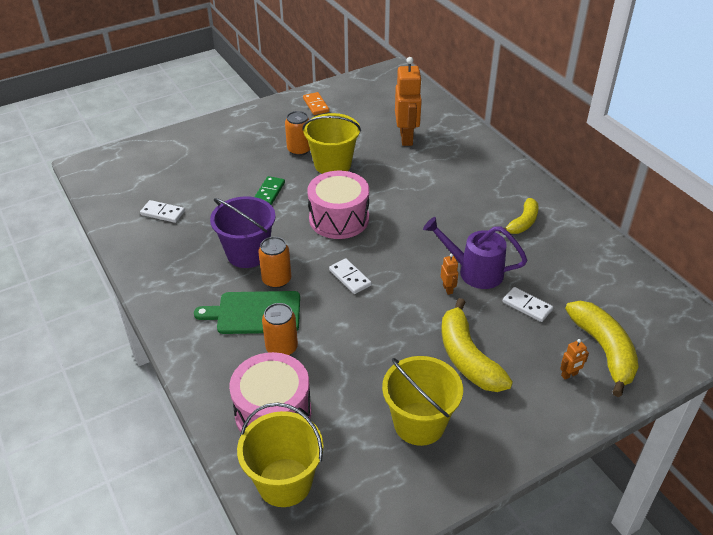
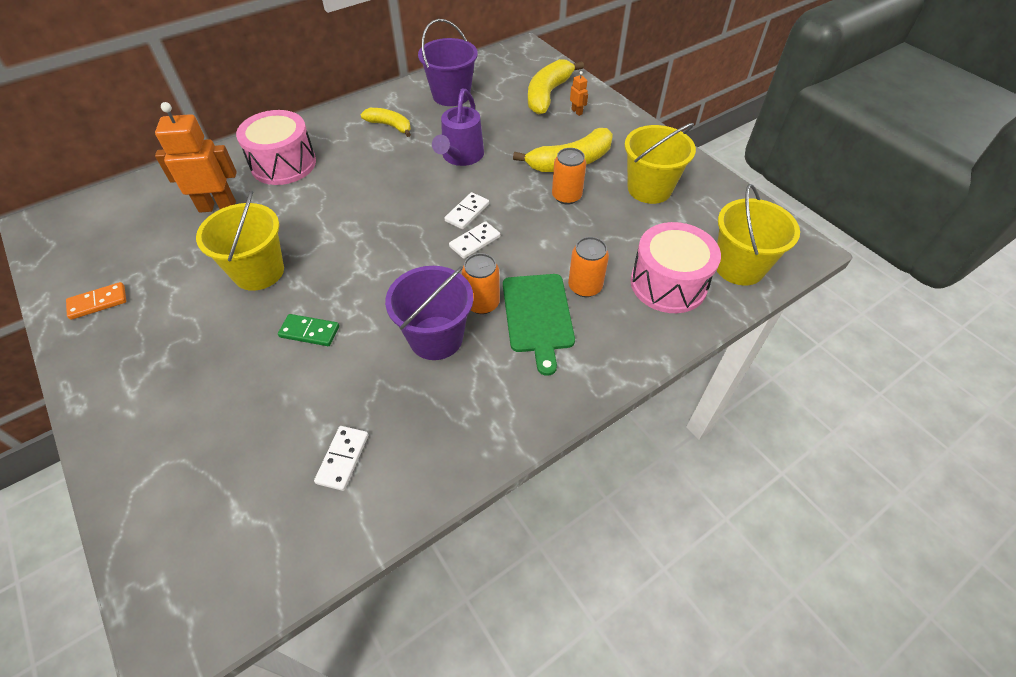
camera: 95 degrees left, 10 degrees up
(299, 150) = (214, 310): orange can -> orange can (566, 196)
(339, 219) = (373, 257): pink drum -> pink drum (283, 164)
(448, 289) = (486, 173): orange robot -> none
(527, 306) = (503, 128): white domino -> white domino (467, 212)
(586, 266) = (451, 95): none -> purple bucket
(603, 350) = (548, 94): yellow banana -> yellow banana turned 45 degrees counterclockwise

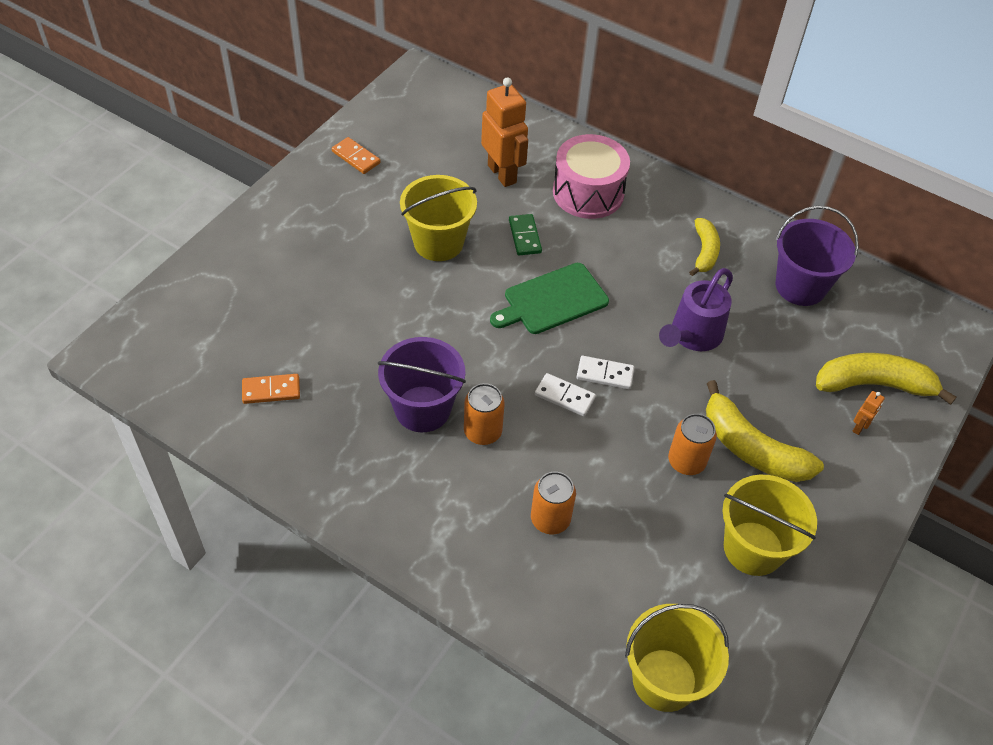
camera: 65 degrees right, 0 degrees up
(309, 332) = (388, 311): green domino -> green domino (525, 236)
(342, 459) = (271, 390): white domino -> orange domino
(460, 157) = (692, 336): purple watering can -> purple watering can turned 45 degrees counterclockwise
(538, 316) = (488, 487): green cutting board -> green cutting board (552, 300)
(668, 283) = (596, 604): pink drum -> none

